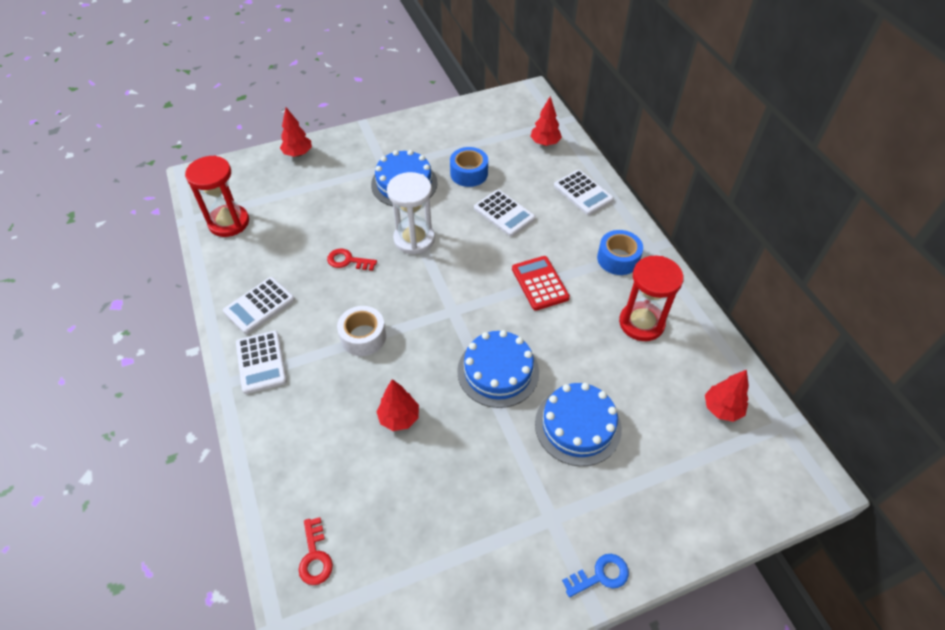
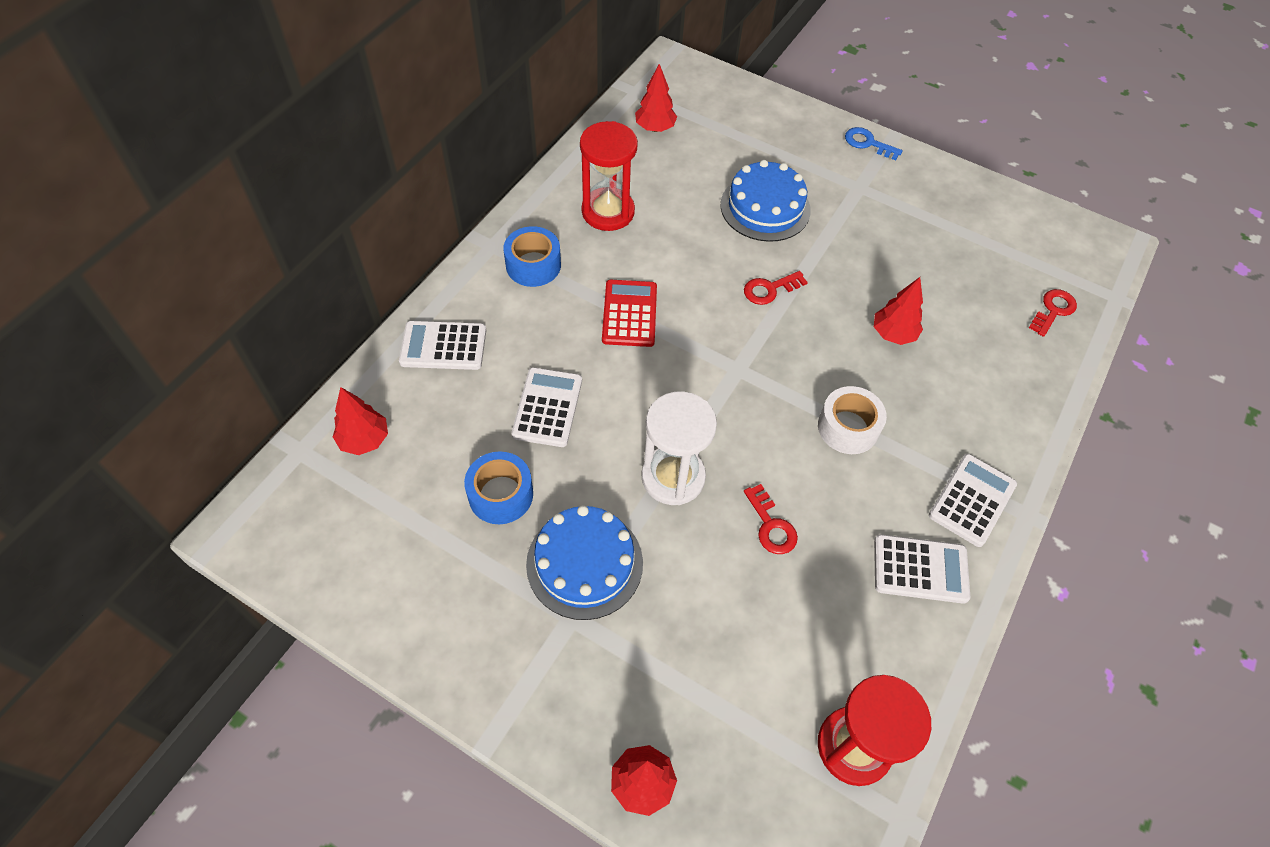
camera: 130 degrees left, 5 degrees up
(498, 371) = (770, 289): blue cake -> red key
(540, 283) = (629, 314): red calculator -> red calculator turned 150 degrees clockwise
(583, 193) = (443, 346): white calculator -> white calculator turned 105 degrees counterclockwise

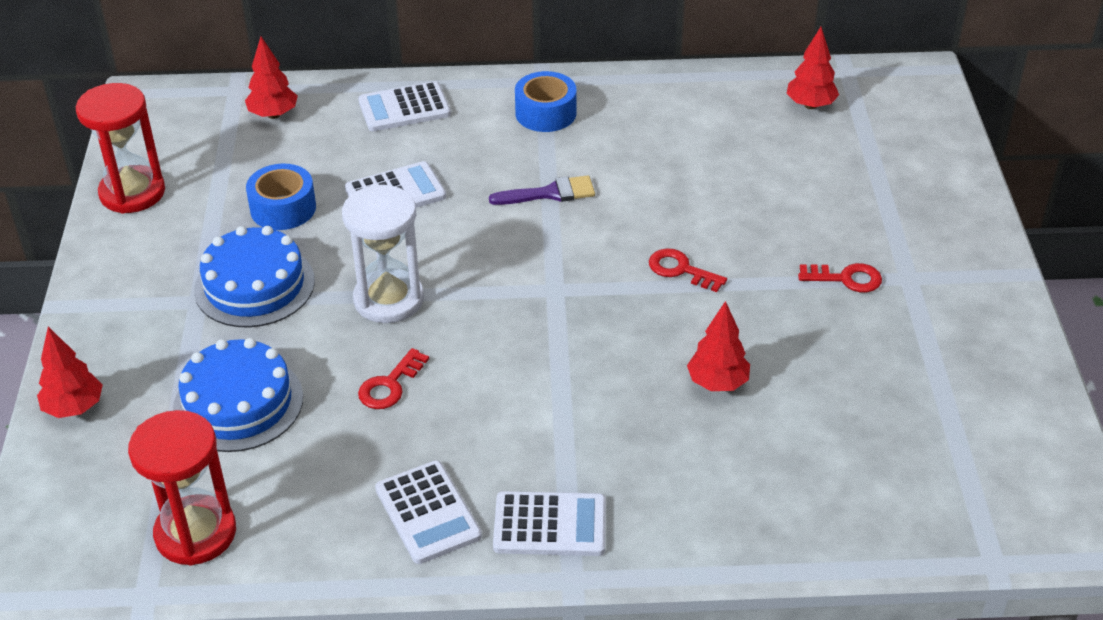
camera: 60 degrees right, 15 degrees down
(443, 346) = (404, 108): white calculator -> white calculator turned 75 degrees counterclockwise
(608, 212) = (661, 126): red hourglass -> red hourglass (132, 193)
(629, 314) = (550, 193): red calculator -> purple brush
(765, 207) = (791, 222): blue cake -> blue cake (238, 403)
(848, 427) = (556, 394): white tape -> none
(868, 143) = (988, 258): blue key -> none
(1053, 310) = (902, 508): red key -> red key (846, 279)

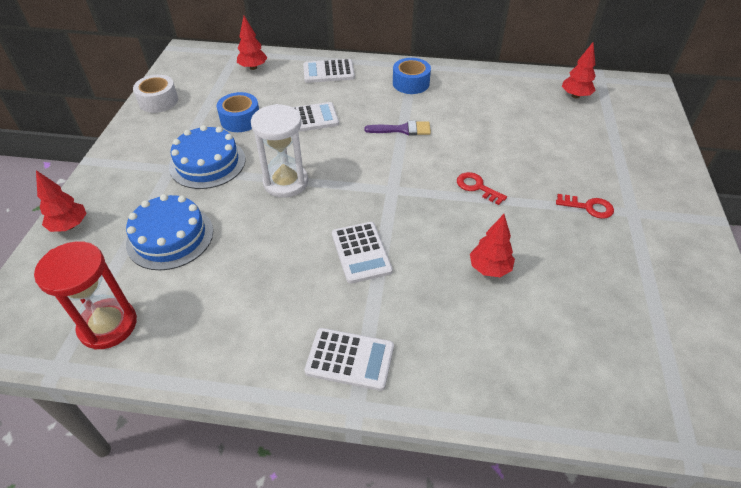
camera: 10 degrees right, 5 degrees up
(132, 193) = (158, 101): red hourglass -> white tape
(390, 385) = (269, 238): red key -> none
(427, 513) = (267, 335): white calculator -> white calculator (361, 252)

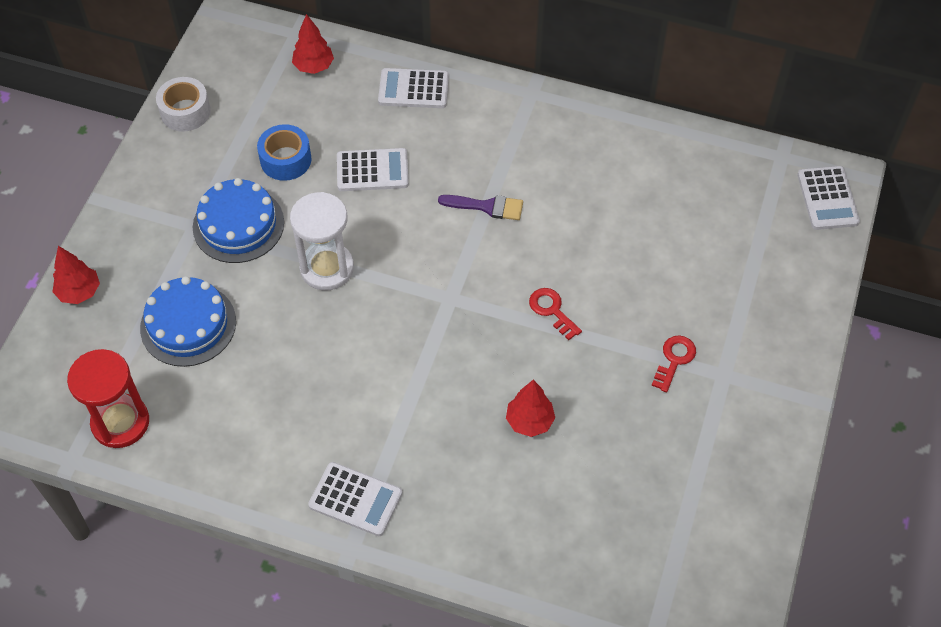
camera: 10 degrees right, 10 degrees up
(361, 252) = (394, 378): white calculator -> white calculator (827, 198)
(411, 83) = (519, 127): blue tape -> none
(575, 96) = (733, 182): red tree -> none
(588, 207) = (674, 360): red key -> red key turned 90 degrees counterclockwise

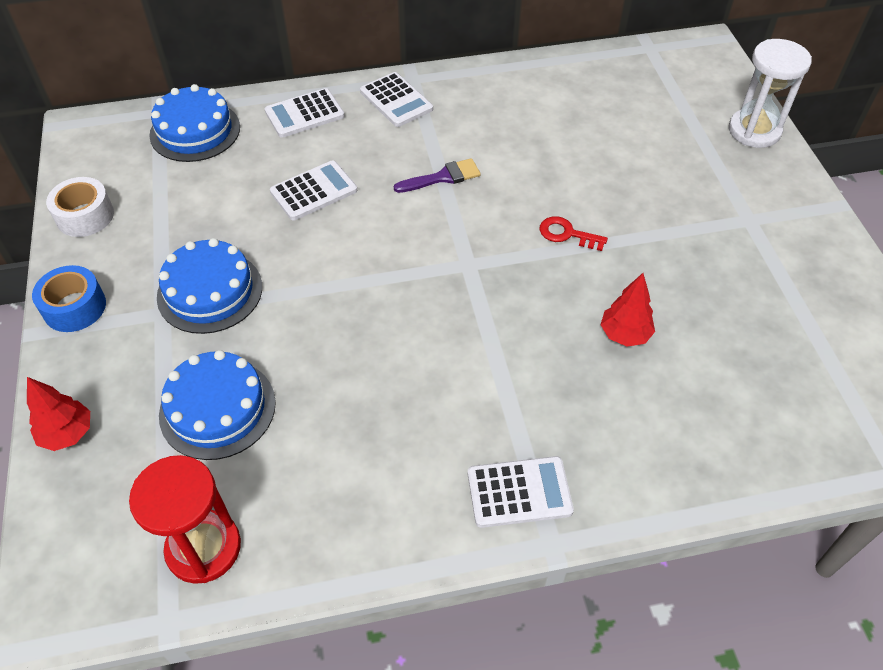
camera: 30 degrees left, 5 degrees down
(285, 160) = (220, 216): blue tape -> blue tape (74, 307)
(314, 66) = (195, 131): red tree -> blue cake
(327, 268) = (329, 291): white hourglass -> white hourglass (754, 131)
(674, 360) = (701, 226): red key -> none
(827, 198) = (709, 62): white calculator -> white calculator (396, 100)

